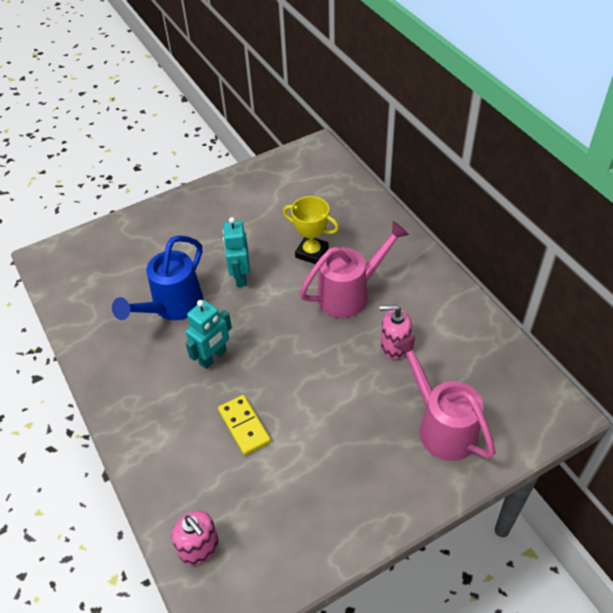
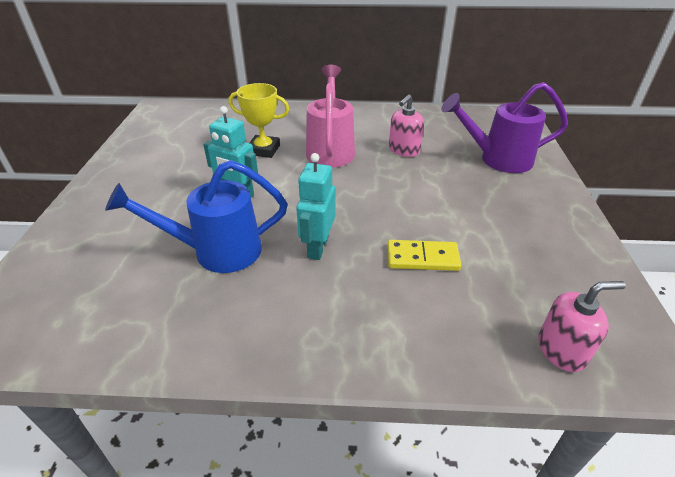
camera: 60 degrees left, 10 degrees down
(172, 306) = (217, 251): blue watering can -> blue watering can turned 105 degrees clockwise
(213, 357) = (317, 247): turquoise robot -> turquoise robot turned 150 degrees counterclockwise
(312, 253) = (263, 150): yellow trophy -> yellow trophy turned 45 degrees clockwise
(441, 426) = (498, 159): pink watering can -> purple watering can

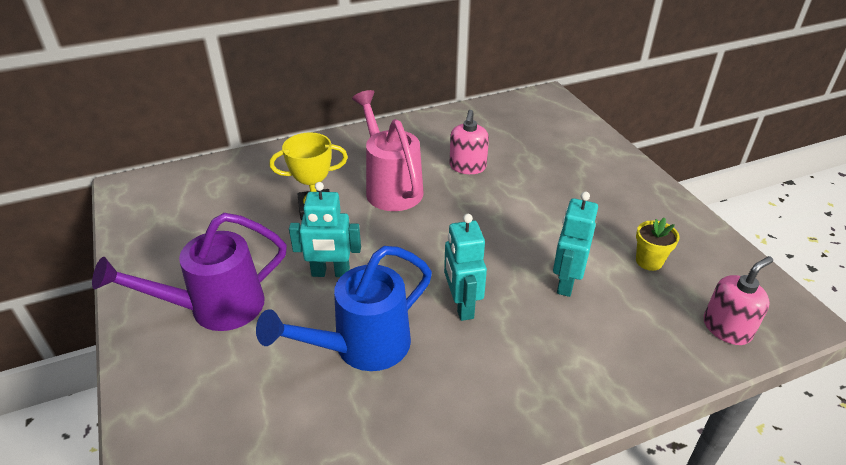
camera: 25 degrees left, 0 degrees up
(422, 258) = (566, 282): yellow domino -> turquoise robot
(498, 159) = (563, 153): purple watering can -> purple watering can (216, 308)
(518, 265) = (649, 261): none -> yellow flower pot

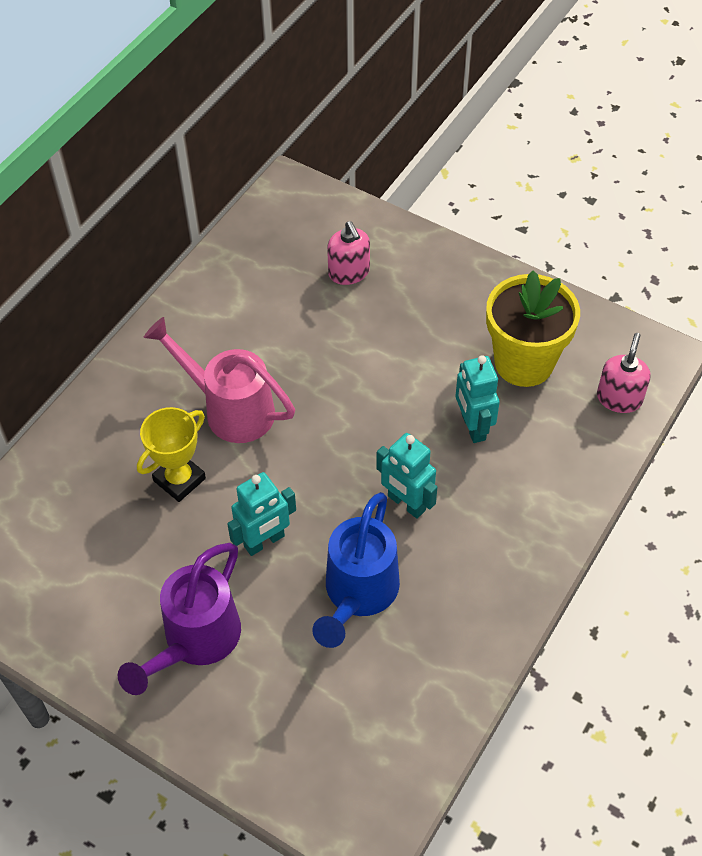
camera: 35 degrees left, 15 degrees up
(467, 167) = (285, 338): pink soap dispenser -> pink soap dispenser (349, 272)
(649, 261) = (524, 363): yellow flower pot -> yellow flower pot, size x2.22

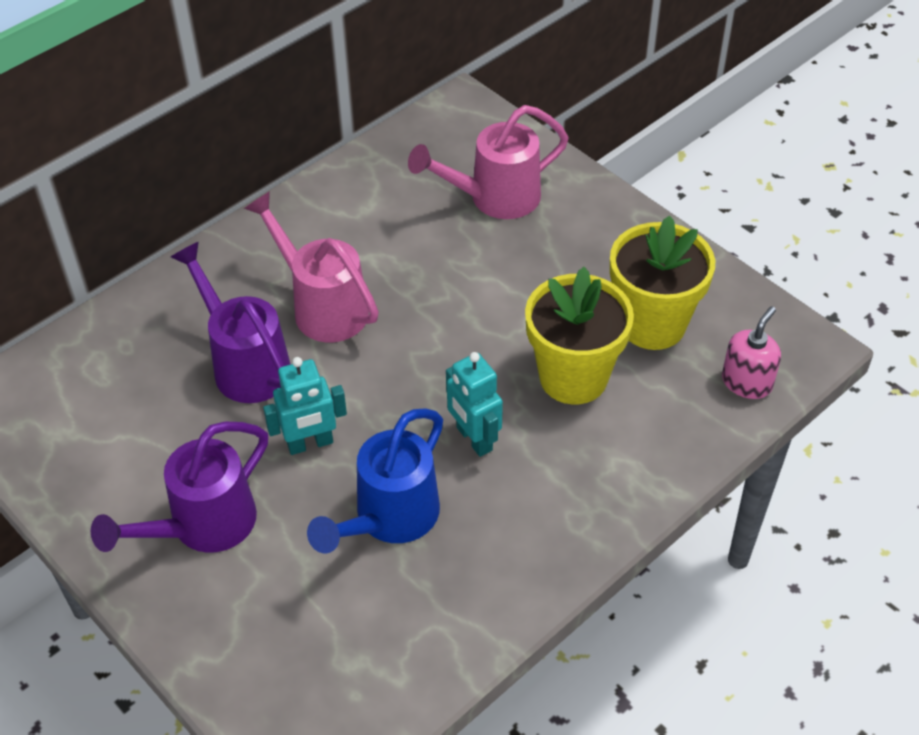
camera: 15 degrees right, 5 degrees down
(179, 480) = (245, 364): yellow trophy -> purple watering can
(349, 272) = (495, 198): pink soap dispenser -> pink watering can
(472, 427) = (573, 377): turquoise robot -> yellow flower pot

